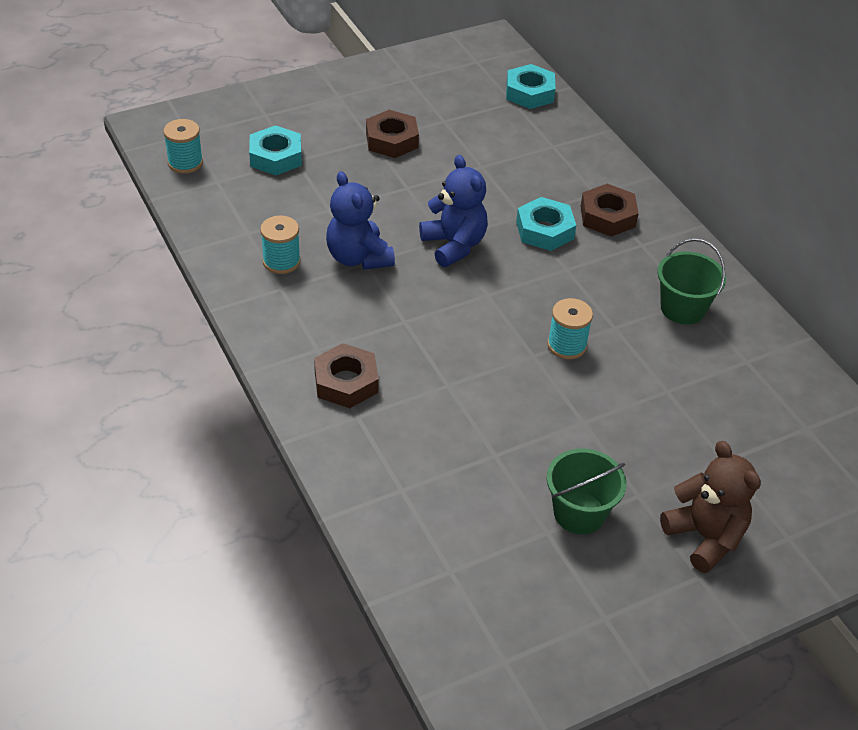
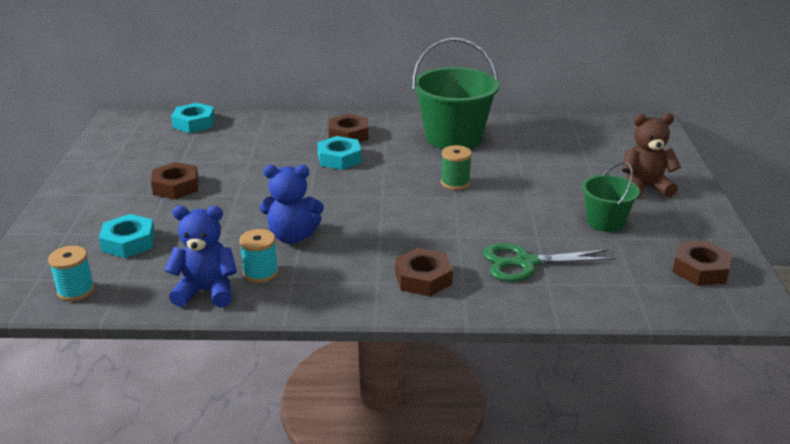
camera: 60 degrees left, 15 degrees down
(431, 459) = (526, 263): none -> green scissors
(454, 245) = (320, 194): blue teddy bear -> blue teddy bear (206, 291)
(529, 634) = (700, 269): none -> brown nut
(566, 345) = (455, 183): turquoise spool -> green spool
(682, 308) = (453, 138): green bucket -> green bucket, size x1.80

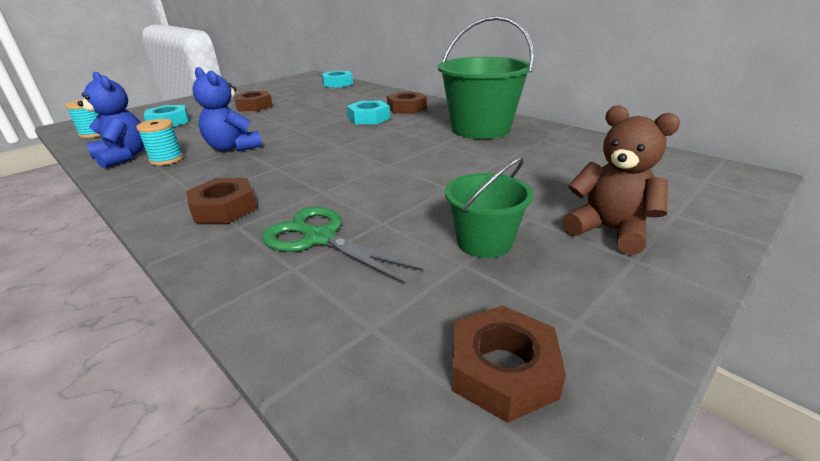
camera: 45 degrees right, 0 degrees up
(455, 183) = (411, 156): green spool -> none

